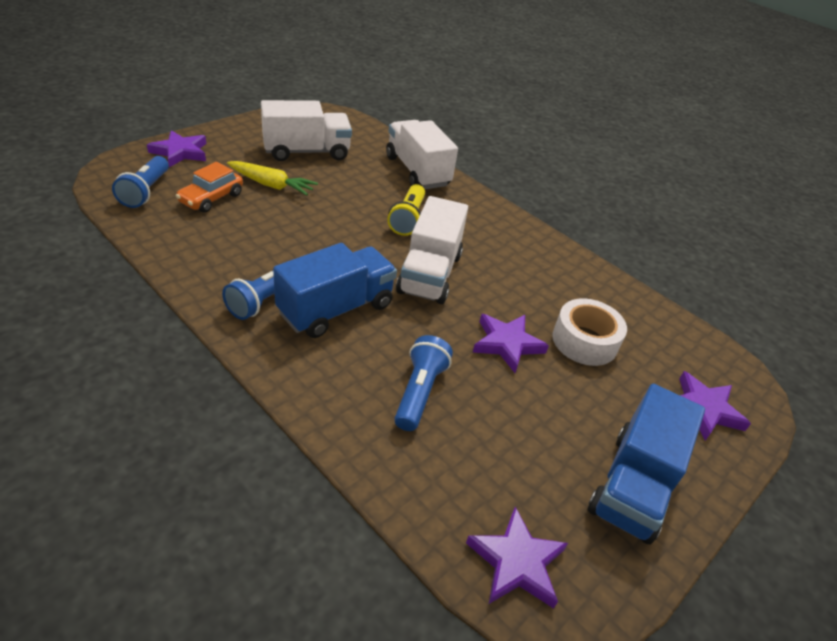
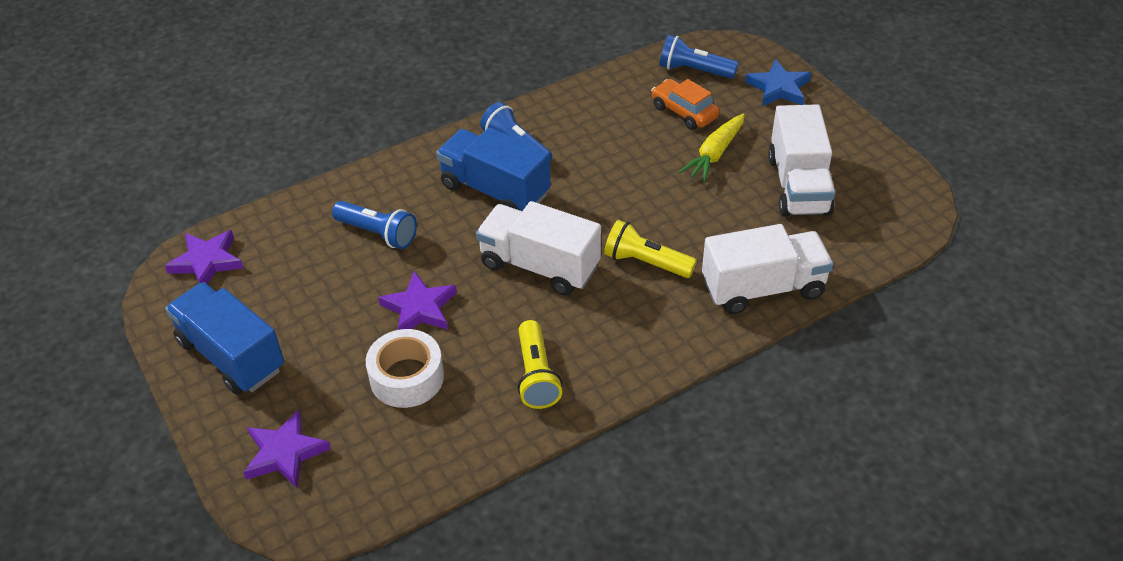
camera: 110 degrees right, 5 degrees up
(180, 152) = (778, 88): purple star -> blue star
(336, 309) = (495, 190): blue truck -> blue truck turned 150 degrees clockwise
(543, 269) = (536, 375): none -> yellow flashlight

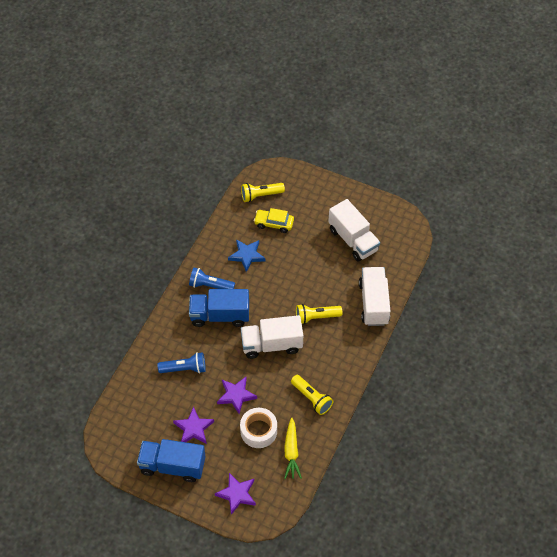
camera: 35 degrees left, 10 degrees up
(207, 262) = (116, 428): purple star -> purple star (193, 428)
(684, 112) = (274, 224): orange car -> yellow car
(694, 70) = (261, 195): blue flashlight -> yellow flashlight
(714, 154) = (305, 241): yellow carrot -> yellow carrot (291, 452)
(763, 288) = (373, 303): white truck -> white truck turned 45 degrees counterclockwise
(778, 88) = (307, 186): blue star -> blue star (247, 255)

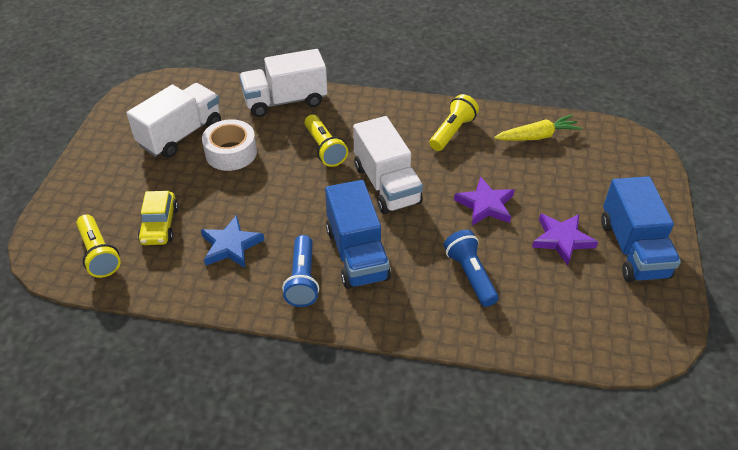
camera: 105 degrees left, 10 degrees down
(237, 494) = (626, 174): purple star -> none
(258, 431) = (526, 171): white tape -> white tape (231, 153)

